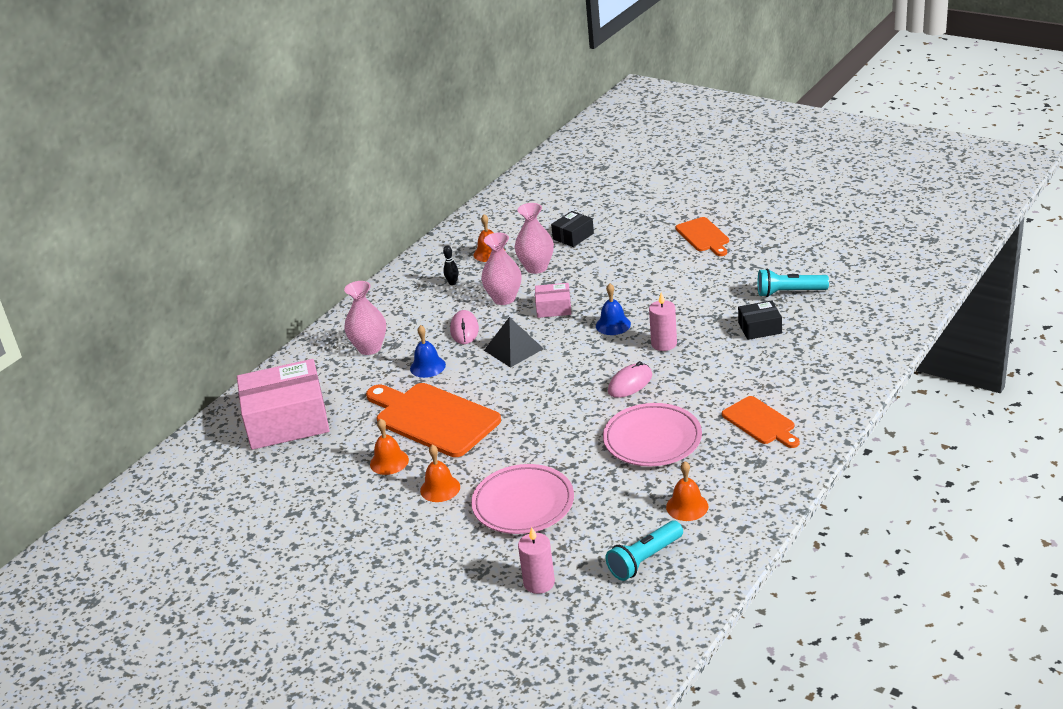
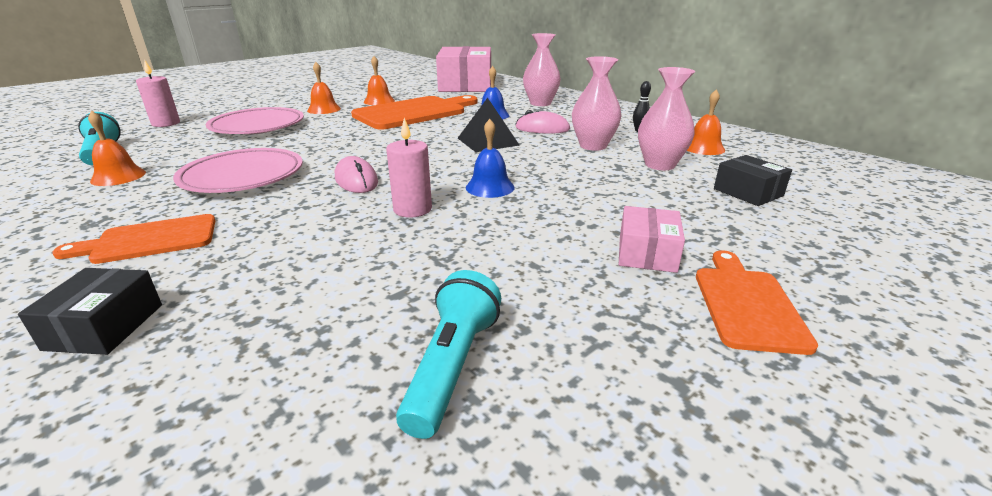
camera: 100 degrees right, 5 degrees down
(553, 308) = (556, 163): pink box -> pink box (647, 253)
(703, 236) = (747, 304): orange cutting board -> orange cutting board turned 105 degrees clockwise
(759, 328) = (364, 293): black box -> black box (105, 326)

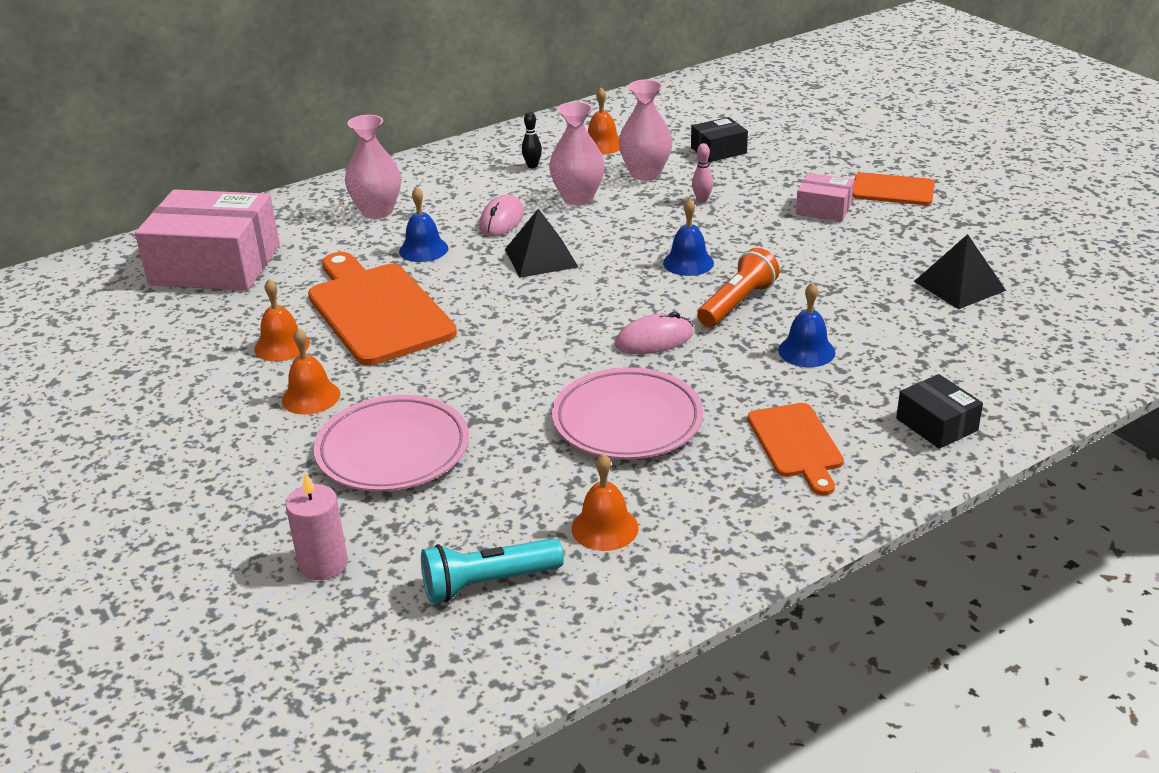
camera: 80 degrees left, 5 degrees up
(105, 326) = (936, 424): black box -> black box turned 45 degrees clockwise
(311, 244) = (806, 351): none -> blue bell
(412, 209) = (737, 303): pink candle -> orange flashlight
(452, 366) = (959, 286): turquoise flashlight -> black pyramid
(622, 188) = (702, 200): none -> pink bowling pin

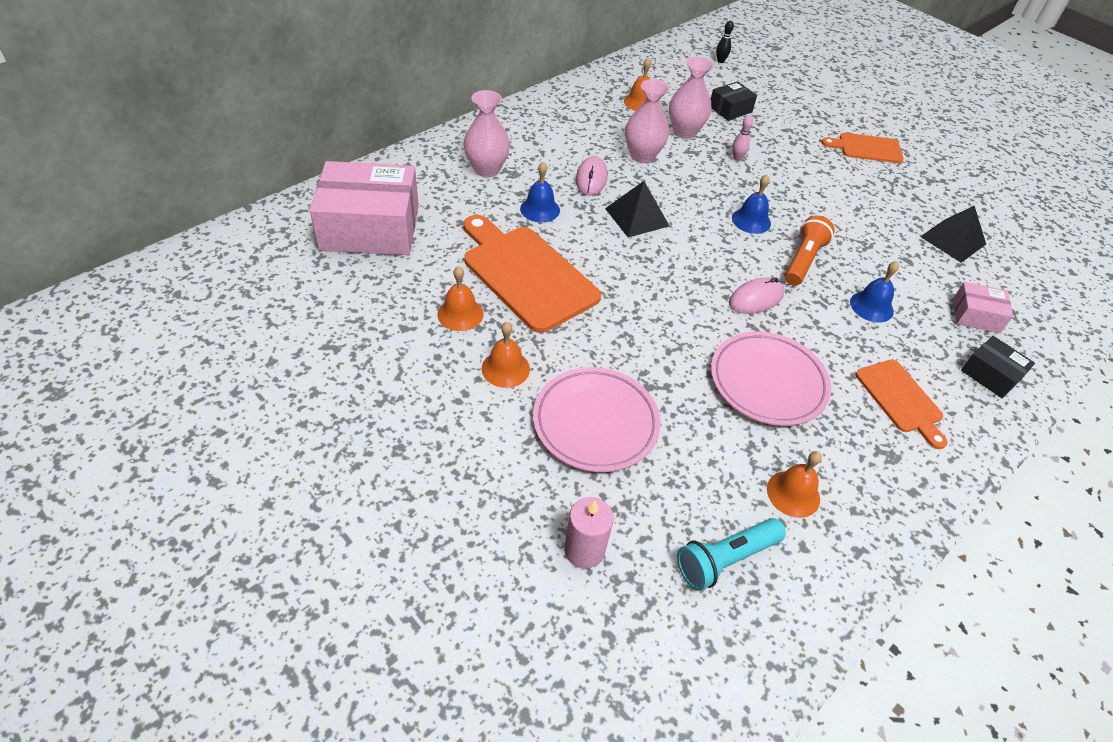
camera: 15 degrees left, 15 degrees up
(532, 166) = (594, 123): black bowling pin -> black bowling pin (720, 61)
(823, 209) = (829, 166): pink box -> pink box (976, 315)

